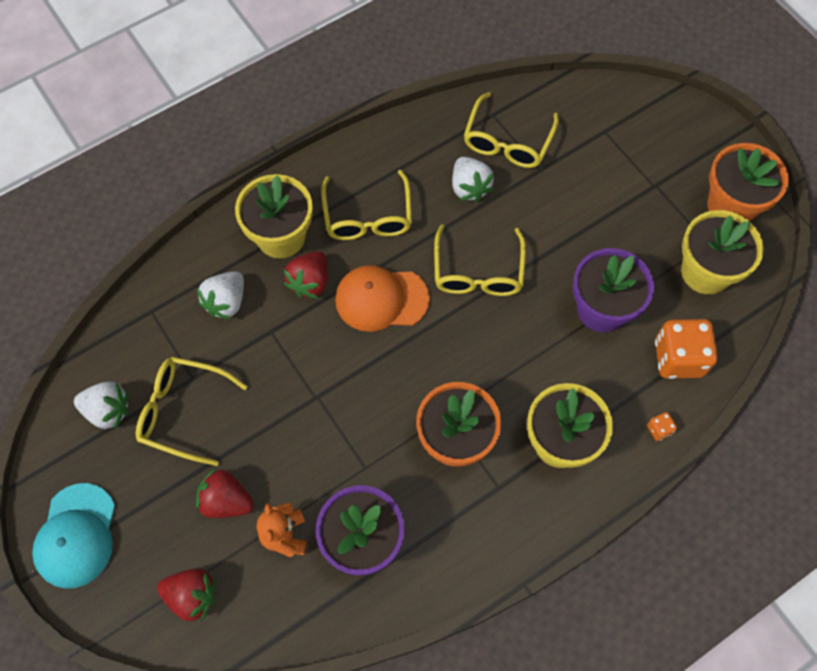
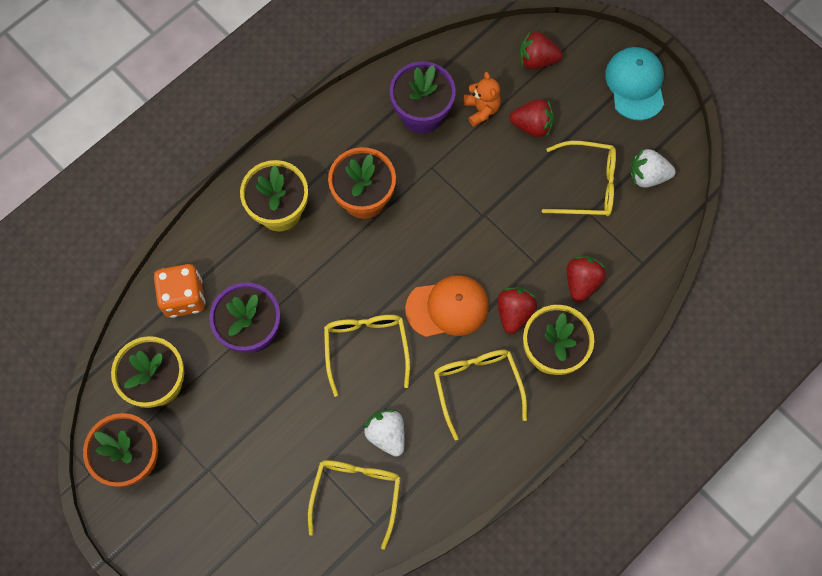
camera: 170 degrees right, 5 degrees up
(226, 302) = (581, 282): white strawberry -> red strawberry
(659, 429) = (200, 234): orange dice -> none

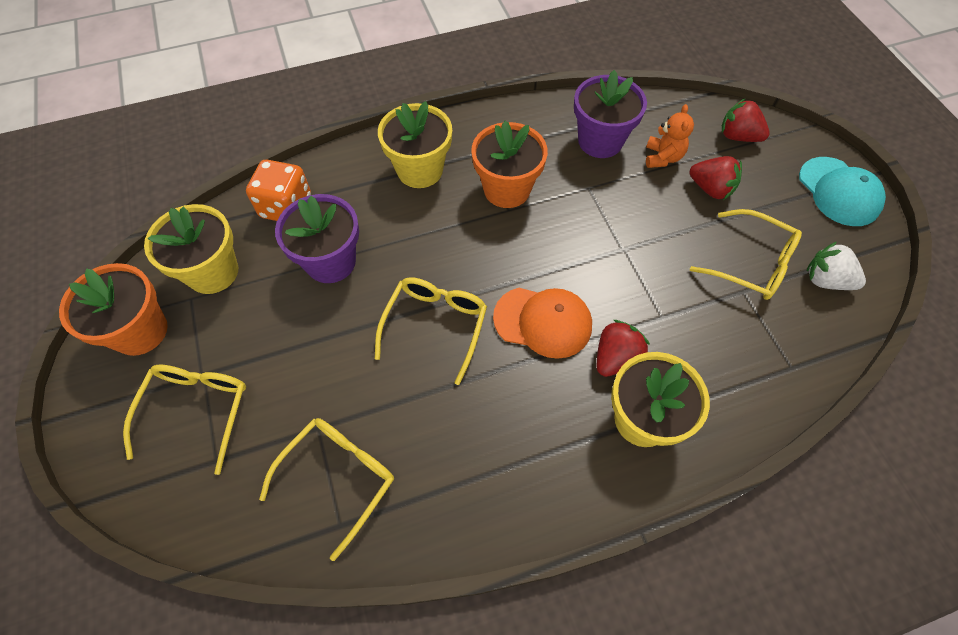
camera: 25 degrees right, 10 degrees down
(386, 434) = (409, 425): white strawberry -> none
(477, 386) = (537, 418): yellow glasses -> yellow glasses (196, 410)
(581, 282) = (708, 357): red strawberry -> none
(635, 84) = (839, 192): turquoise cap -> turquoise cap turned 135 degrees clockwise

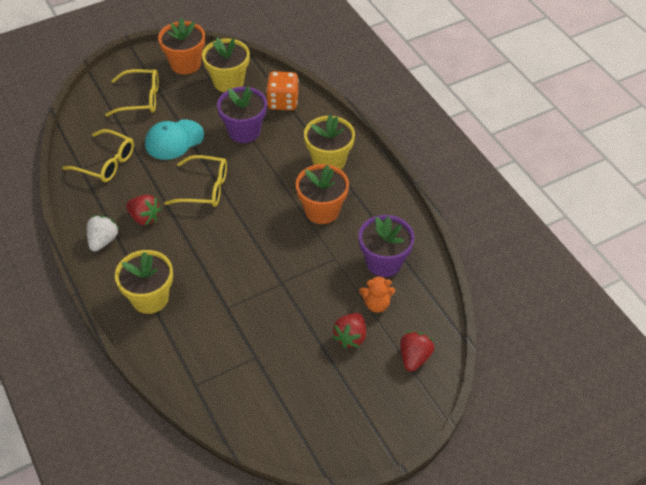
camera: 80 degrees right, 10 degrees down
(543, 322) = (214, 241): orange cap -> none
(615, 357) = (192, 282): red strawberry -> red strawberry (144, 218)
(751, 263) = (281, 363): yellow glasses -> none
(826, 280) = (274, 413): white strawberry -> white strawberry (103, 241)
(839, 192) = (368, 431): turquoise cap -> turquoise cap (174, 140)

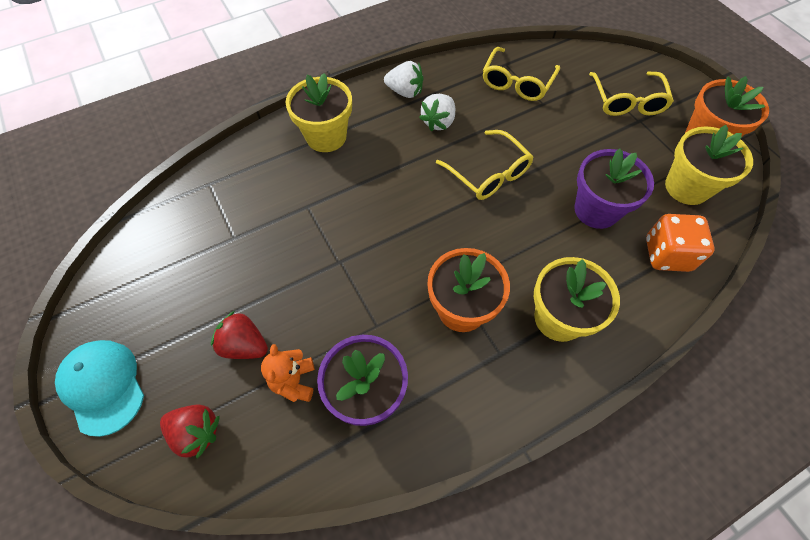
camera: 90 degrees right, 10 degrees up
(144, 218) = (438, 122): red strawberry -> white strawberry
(174, 140) = (565, 138): turquoise cap -> turquoise cap (103, 386)
(205, 188) = (488, 174): yellow glasses -> yellow glasses turned 45 degrees counterclockwise

